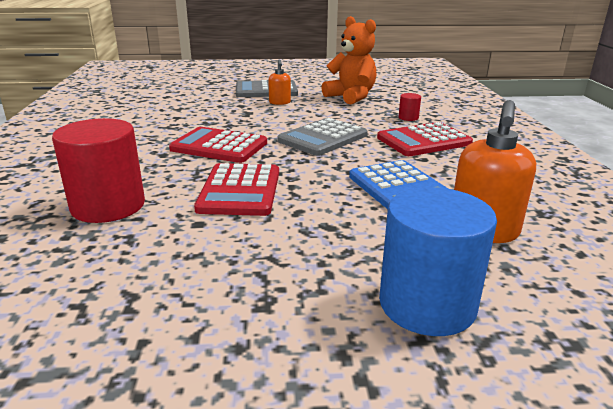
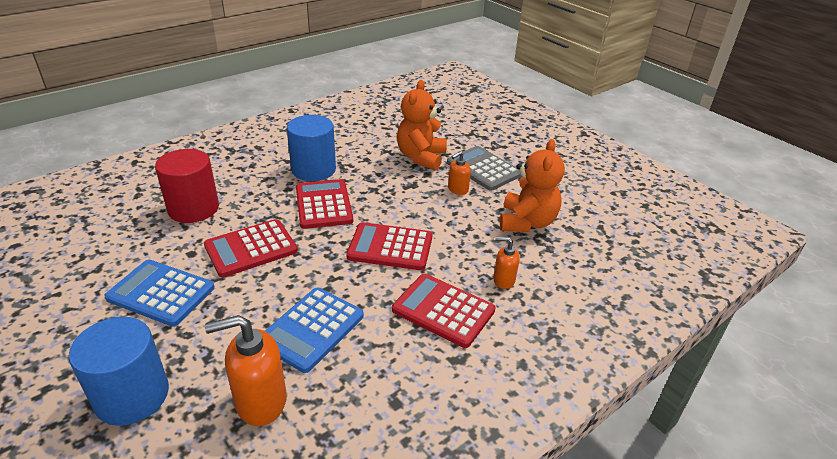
camera: 55 degrees right, 10 degrees up
(151, 137) = (313, 169): none -> blue cylinder
(213, 101) = (421, 157): none -> orange teddy bear
(252, 255) = (161, 293): none -> blue calculator
(323, 138) = (390, 247): grey calculator -> red calculator
(408, 118) = (503, 280): red cylinder -> orange soap dispenser

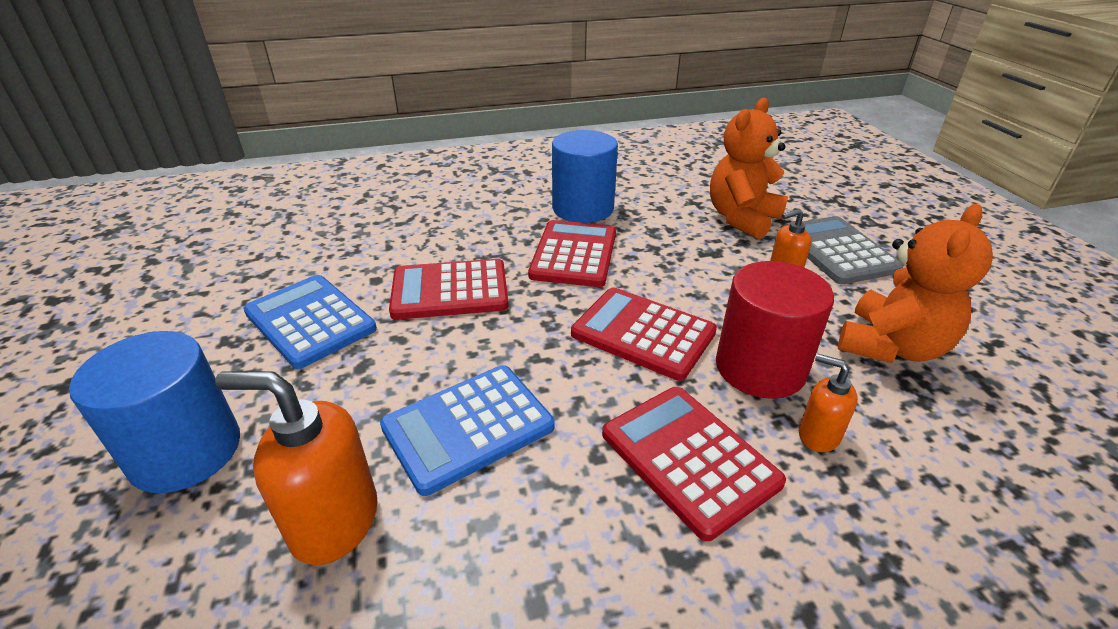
camera: 25 degrees right, 0 degrees up
(193, 209) = (411, 227): red cylinder -> red cylinder (760, 368)

